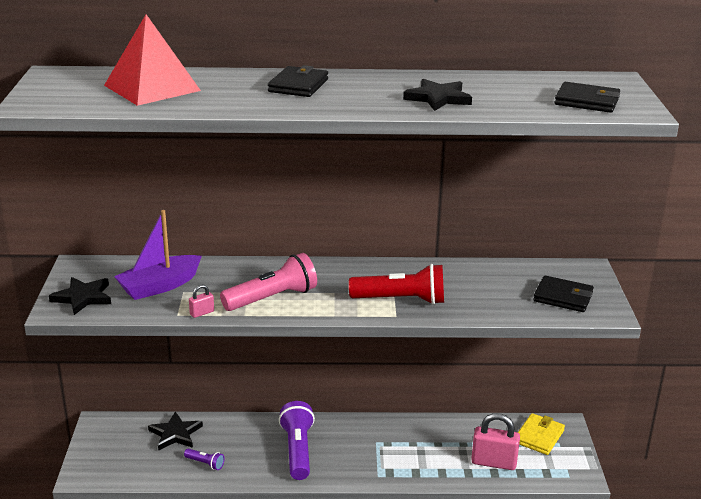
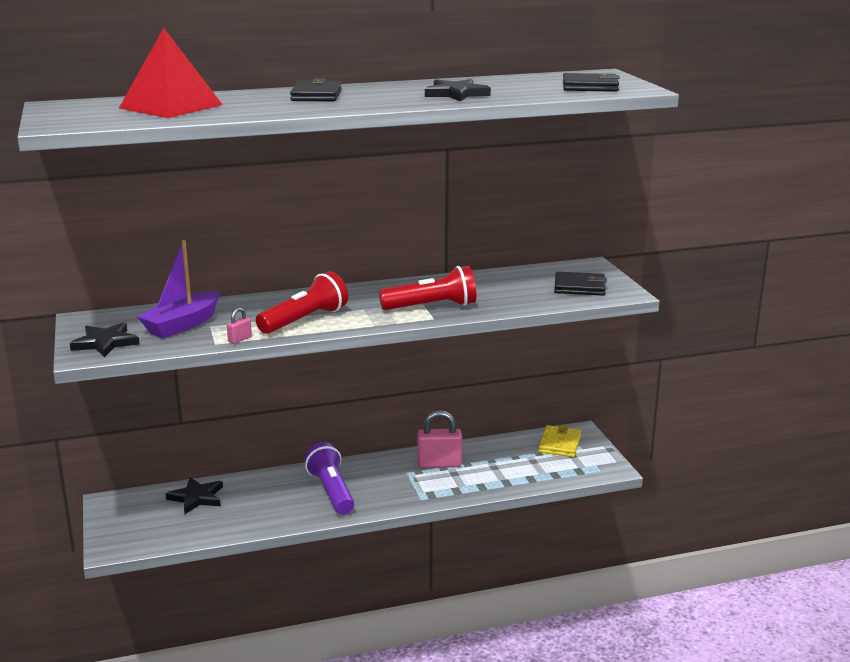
camera: 15 degrees left, 5 degrees down
(205, 463) = (240, 517): purple flashlight -> none
(272, 298) = (305, 320): pink flashlight -> red flashlight
(494, 462) = (527, 471): pink padlock -> pink padlock (439, 464)

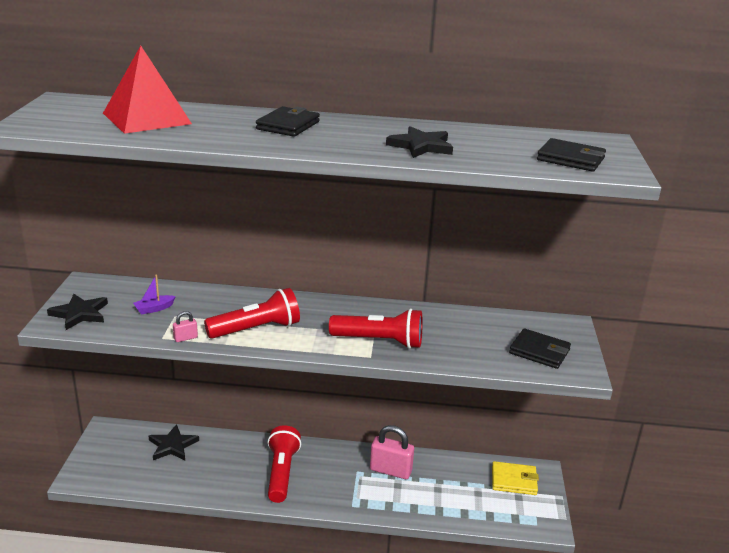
camera: 20 degrees right, 5 degrees up
(182, 325) = (154, 309): purple boat -> purple boat, size x0.49
(331, 491) = (281, 472): purple flashlight -> red flashlight
(560, 444) = (514, 481): yellow wallet -> yellow wallet turned 60 degrees clockwise

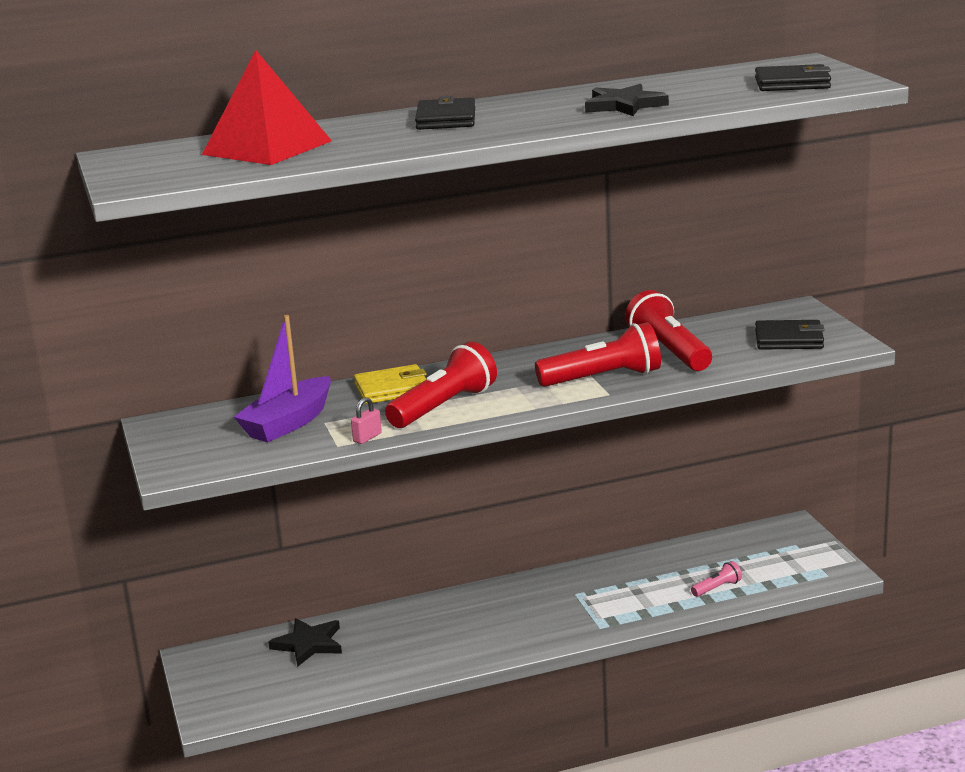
camera: 20 degrees left, 5 degrees down
(80, 314) = (196, 453): black star -> none
(154, 309) = (288, 423): purple boat -> purple boat, size x2.05
(281, 472) = (481, 625): red flashlight -> red flashlight (669, 351)
(390, 470) = (615, 580): pink padlock -> none
(452, 504) = (717, 588): none -> pink flashlight
(514, 481) = (769, 544): yellow wallet -> yellow wallet (392, 389)

